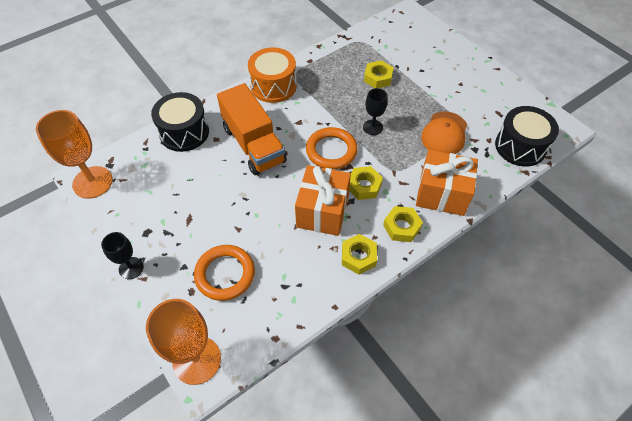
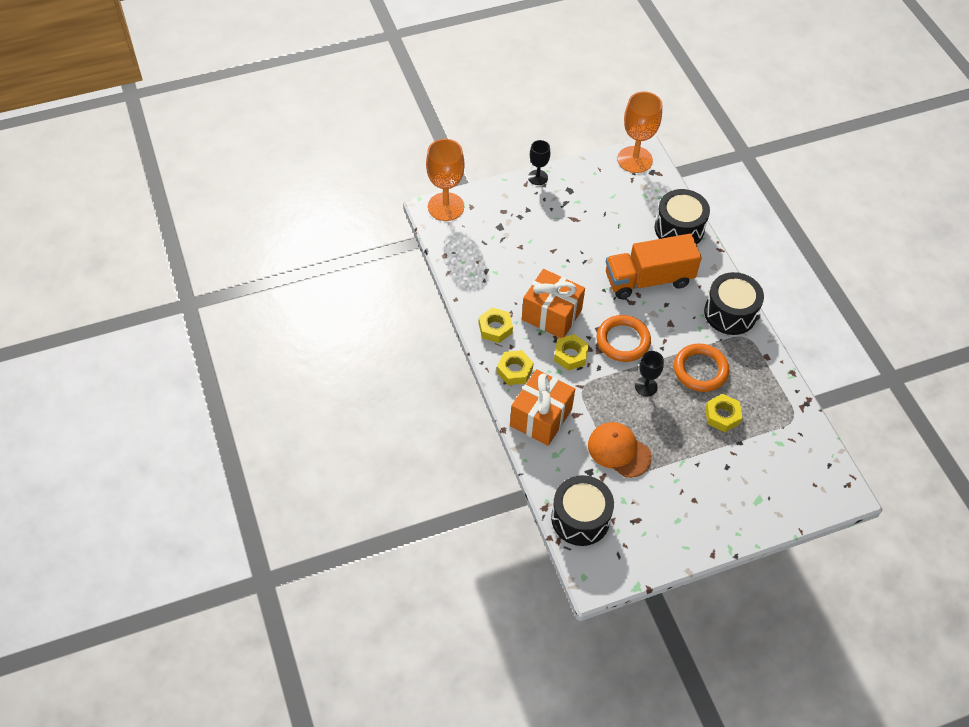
camera: 105 degrees right, 0 degrees up
(225, 274) = (511, 234): orange ring -> orange ring (700, 370)
(273, 86) = (730, 313): orange drum -> black drum

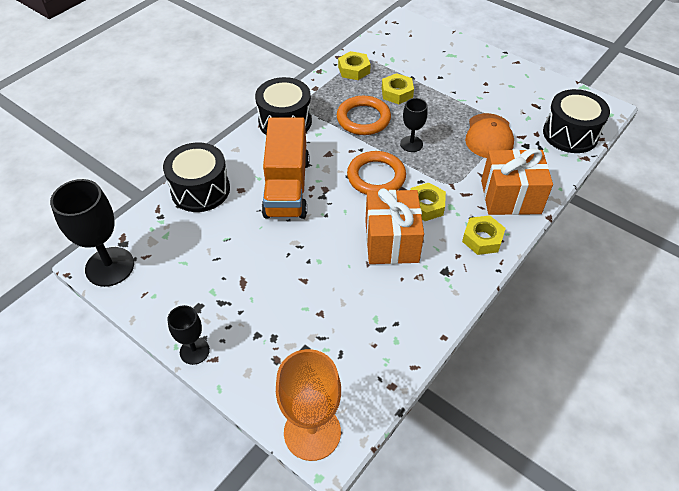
camera: 120 degrees left, 5 degrees down
(495, 328) = (449, 279): yellow nut -> yellow nut (354, 70)
(634, 159) = (110, 266): orange goblet -> black goblet
(648, 279) = (287, 187): orange truck -> orange truck turned 45 degrees clockwise

